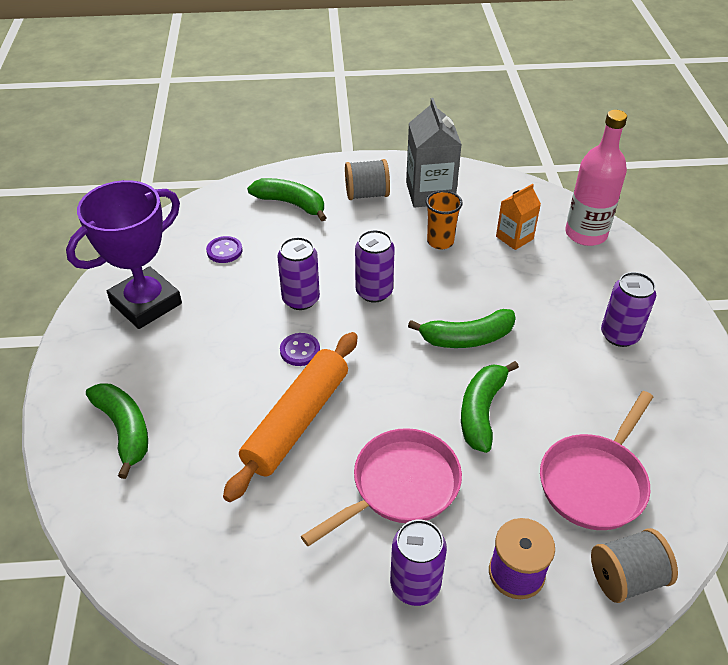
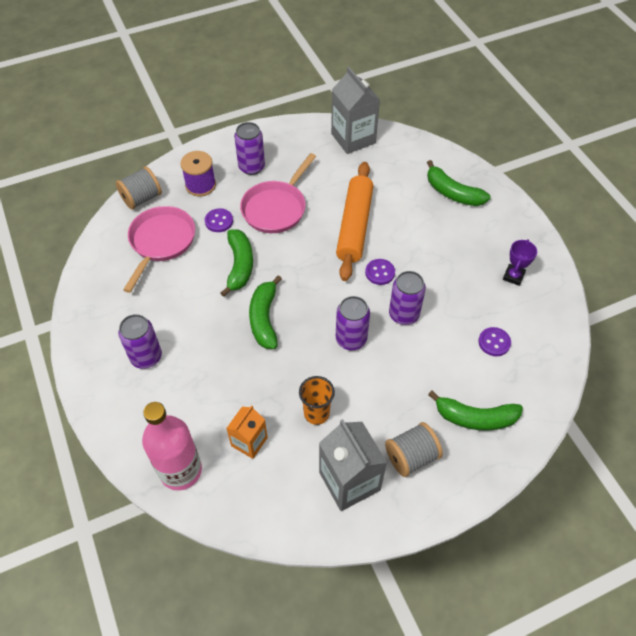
camera: 160 degrees right, 10 degrees up
(146, 303) = (513, 276): purple trophy -> purple trophy, size x0.44
(205, 591) = (353, 138): none -> grey carton
(467, 338) = (264, 318): green banana -> green banana turned 60 degrees counterclockwise
(497, 491) = (219, 221): none -> purple button

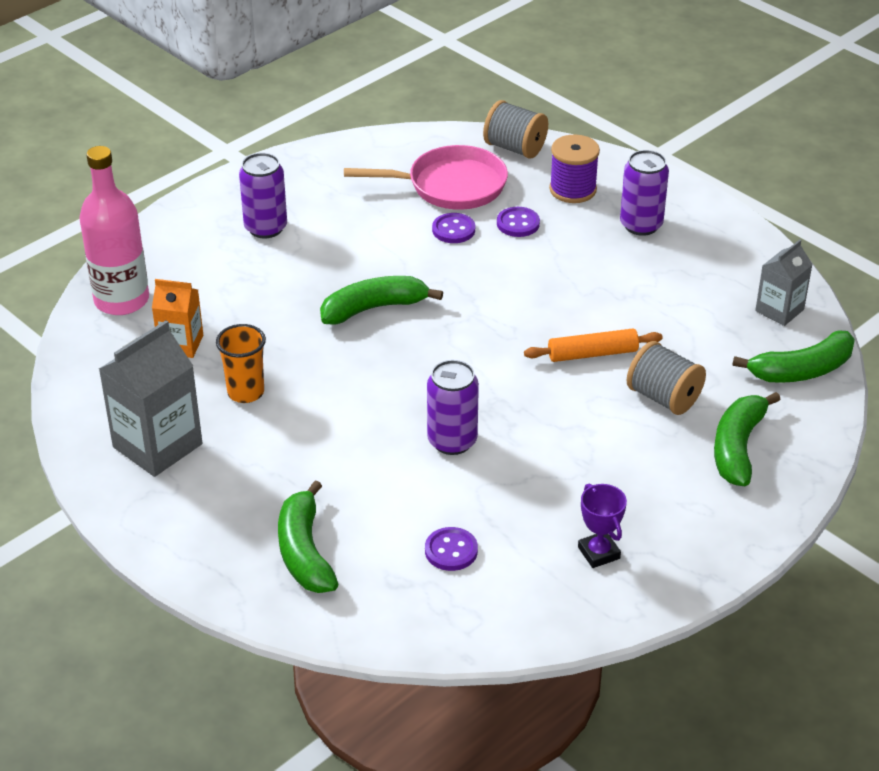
camera: 70 degrees right, 15 degrees down
(240, 266) = (451, 263): green banana -> green banana (801, 370)
(276, 208) = (576, 268): pink pan -> none
(351, 339) = (380, 397): purple can -> none
(353, 138) = (779, 310): grey carton -> grey carton, size x0.60
(354, 226) = (592, 354): orange rolling pin -> orange rolling pin, size x0.56
(380, 272) = (517, 399): purple button -> purple button (453, 230)
(411, 456) = (215, 497): grey spool -> grey spool (663, 397)
(513, 276) = (598, 553): purple trophy -> purple trophy turned 60 degrees clockwise

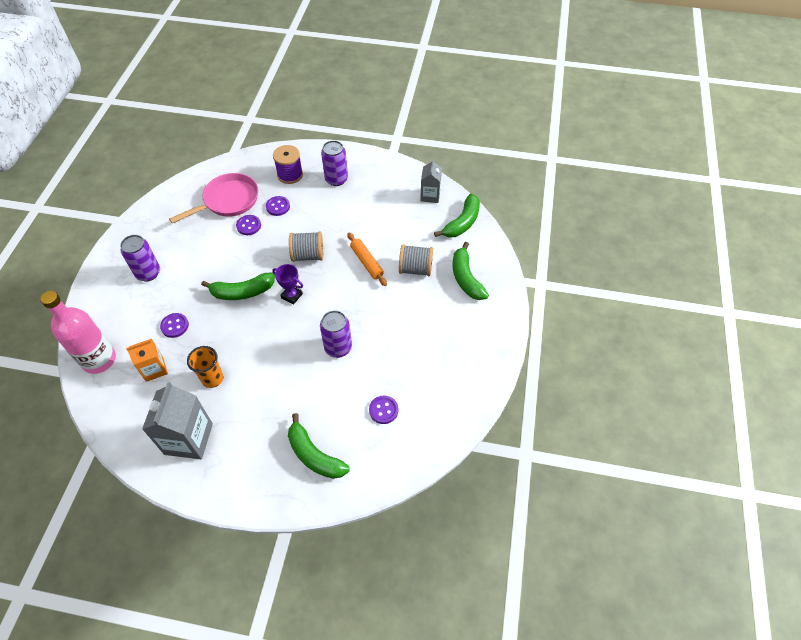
camera: 35 degrees left, 15 degrees up
(248, 306) = (175, 326): none -> purple button
(374, 308) = (242, 292): green banana -> green banana turned 135 degrees counterclockwise
(515, 148) = (244, 164): grey spool -> grey spool (308, 255)
(592, 354) = (366, 262): orange rolling pin -> orange rolling pin turned 75 degrees counterclockwise
(598, 553) = (449, 370): purple trophy -> purple trophy (292, 295)

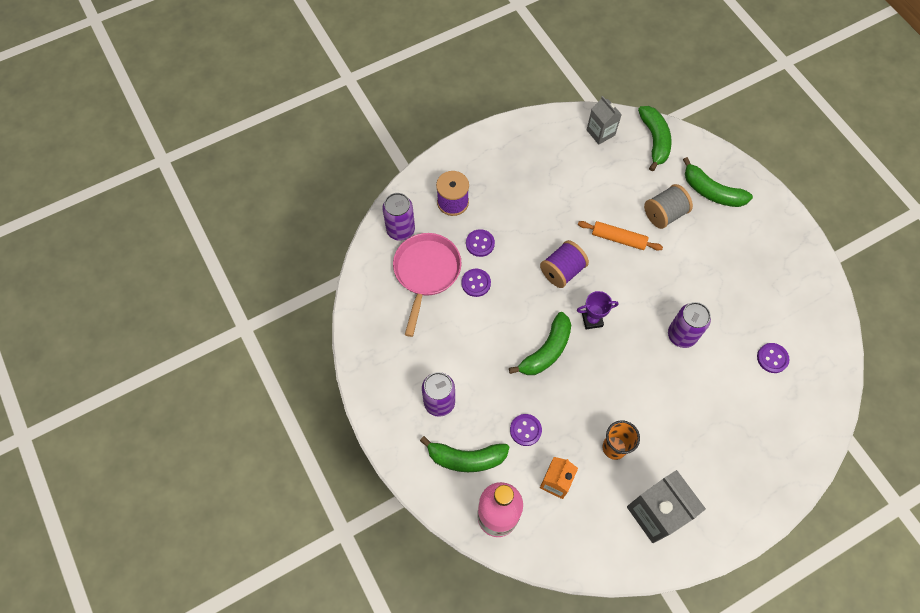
camera: 40 degrees left, 10 degrees up
(308, 255) = (562, 271): grey spool -> purple spool
(314, 455) = (763, 439): green banana -> green banana (466, 458)
(336, 179) = (501, 176): purple can -> purple can (400, 230)

